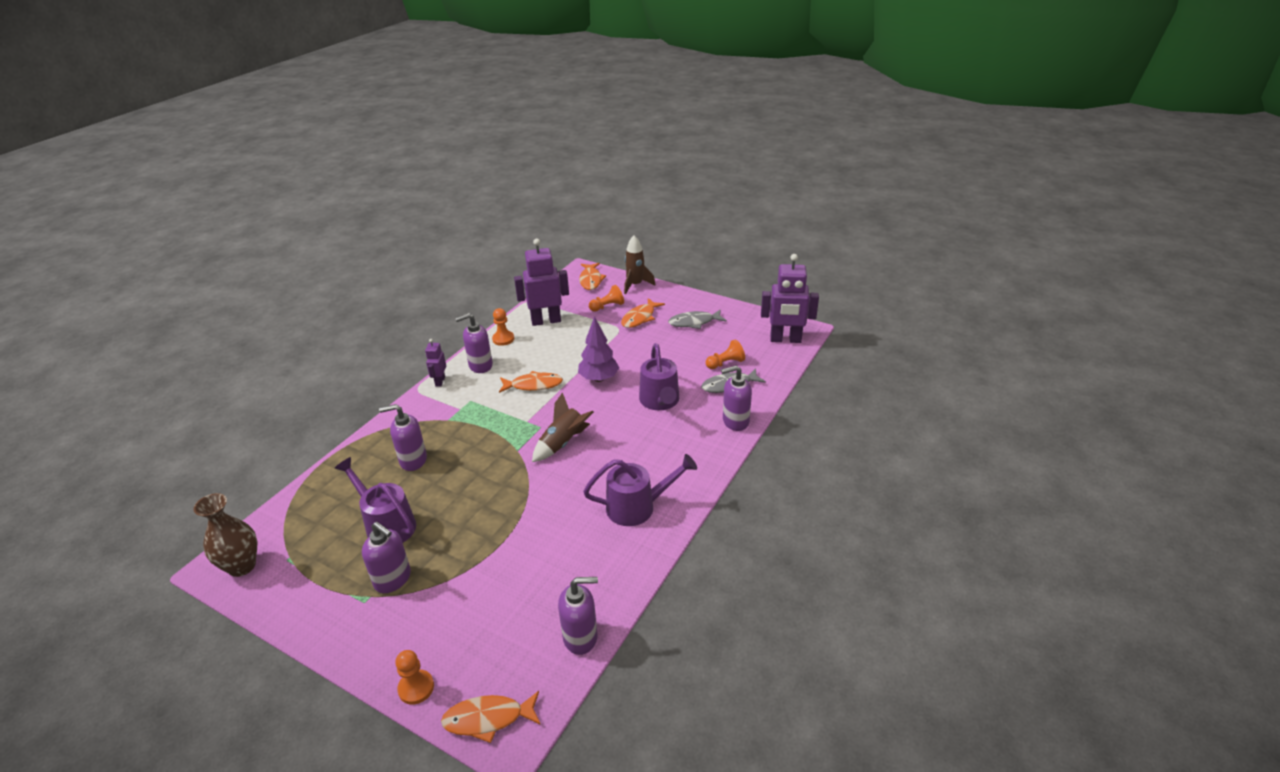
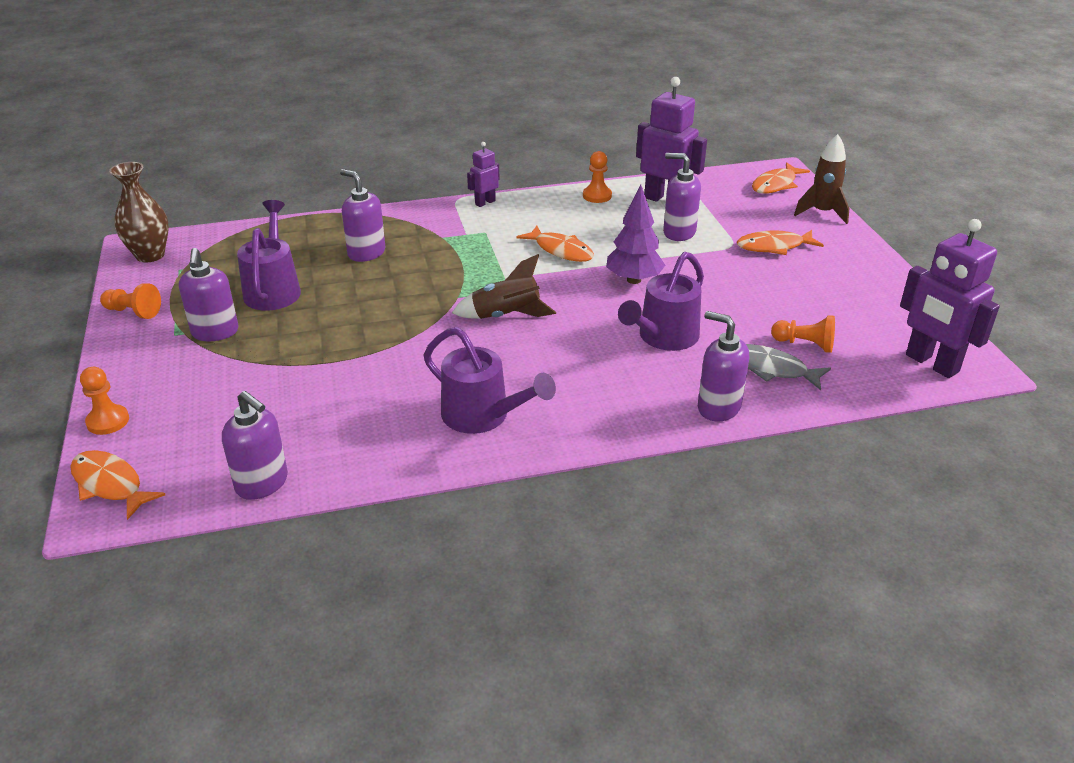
camera: 45 degrees right, 0 degrees up
(480, 366) = (539, 208): purple soap dispenser -> purple soap dispenser (679, 232)
(607, 306) = (753, 218): orange pawn -> orange pawn (133, 312)
(694, 322) = (834, 283): grey fish -> none

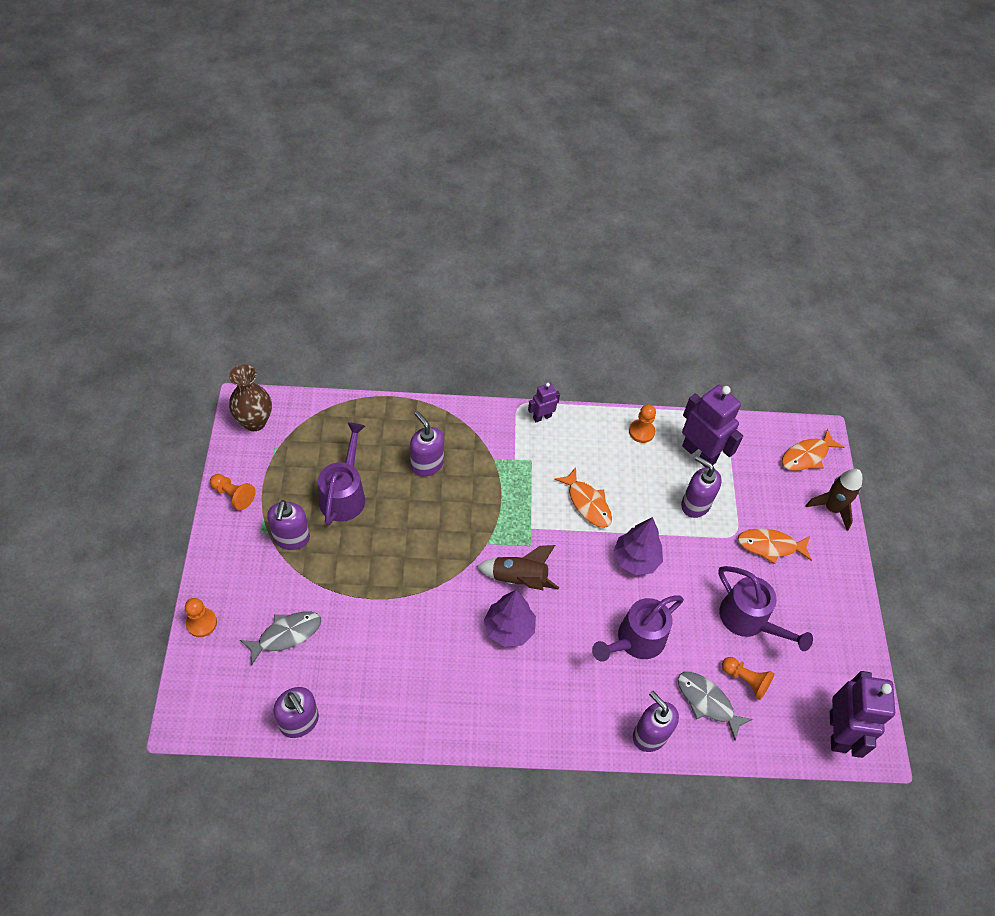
camera: 10 degrees right, 20 degrees up
(110, 484) = (196, 693): orange fish -> none
(226, 411) = (286, 635): none -> grey fish
(483, 416) = (471, 694): purple watering can -> purple watering can (749, 620)
(510, 355) = (509, 629): none -> purple tree
(931, 363) = (838, 732): purple robot -> purple robot turned 150 degrees counterclockwise

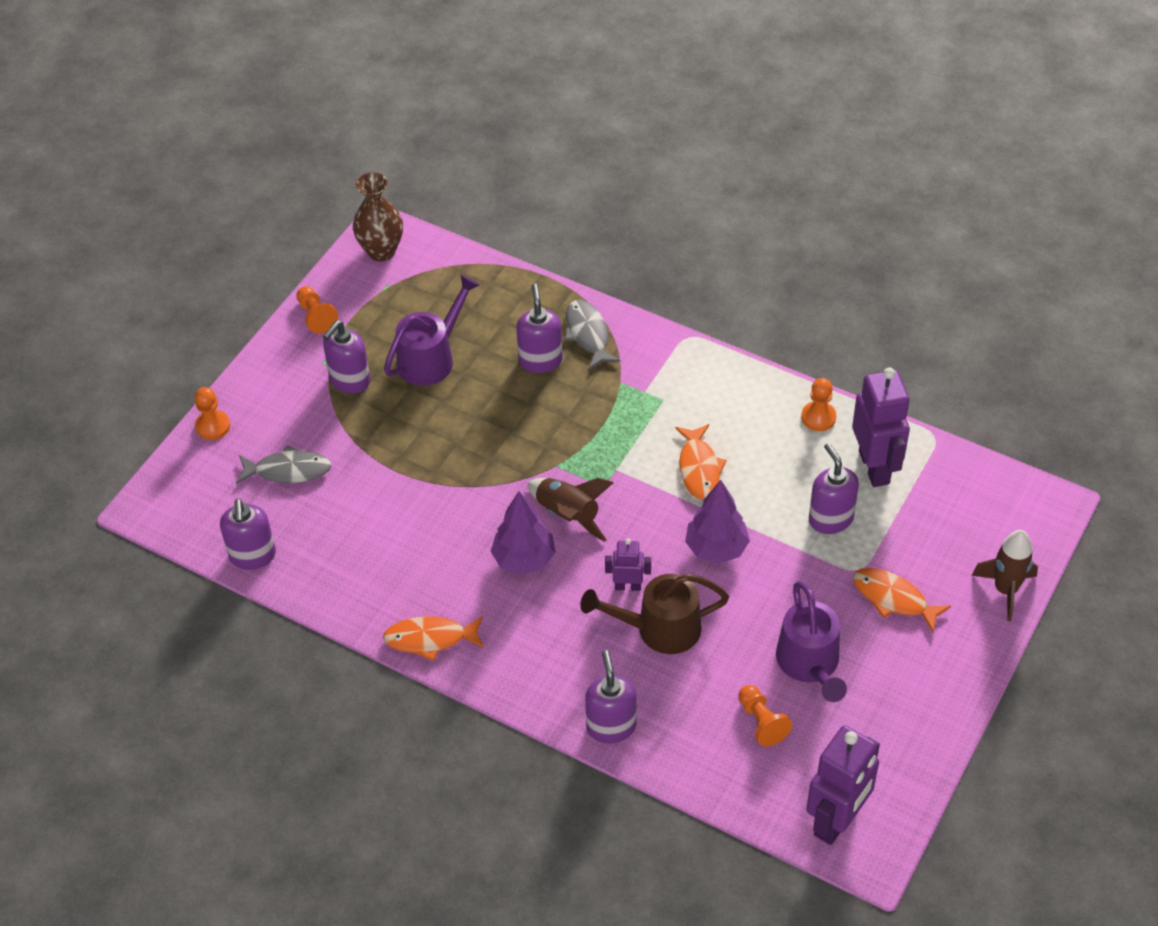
camera: 35 degrees right, 5 degrees down
(542, 417) = (706, 358): purple robot -> purple robot (628, 586)
(635, 641) = (658, 629): purple watering can -> brown watering can
(707, 702) = (700, 724): grey fish -> grey fish (588, 334)
(807, 456) = (1015, 520): orange fish -> orange fish (430, 639)

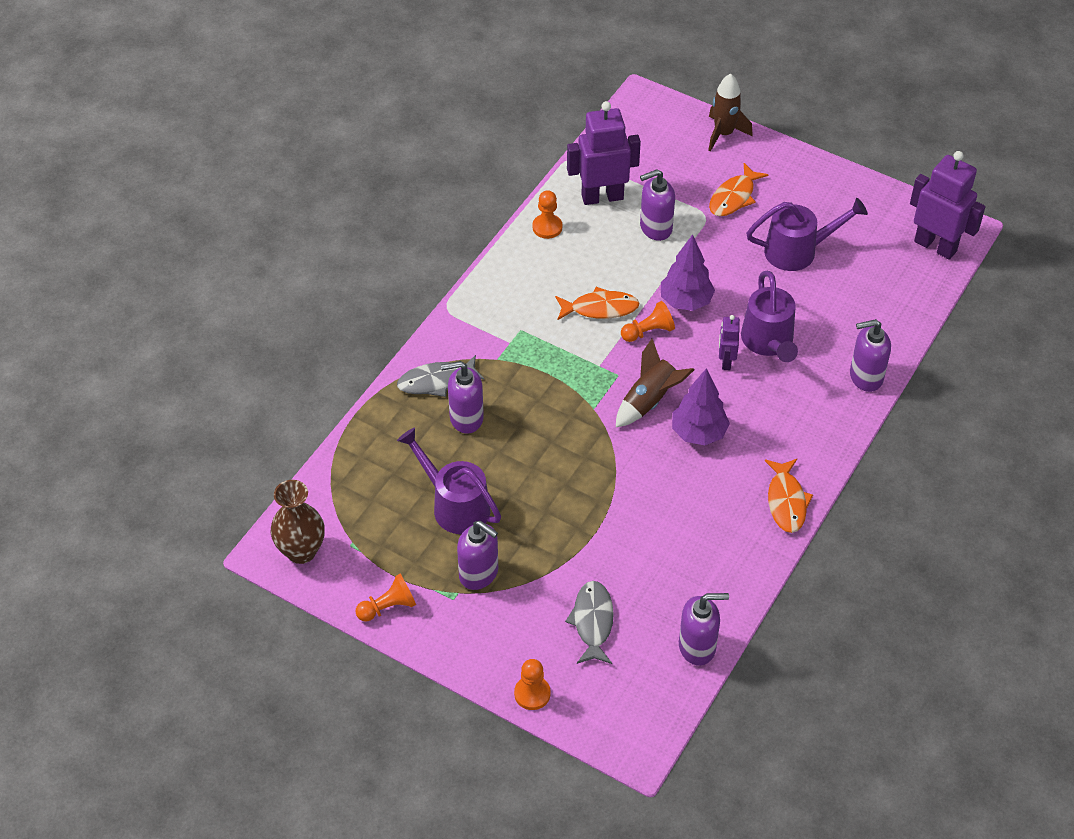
camera: 90 degrees left, 0 degrees up
(658, 629) = (769, 343): brown watering can -> purple watering can
(761, 722) = (853, 283): orange pawn -> orange pawn (648, 332)

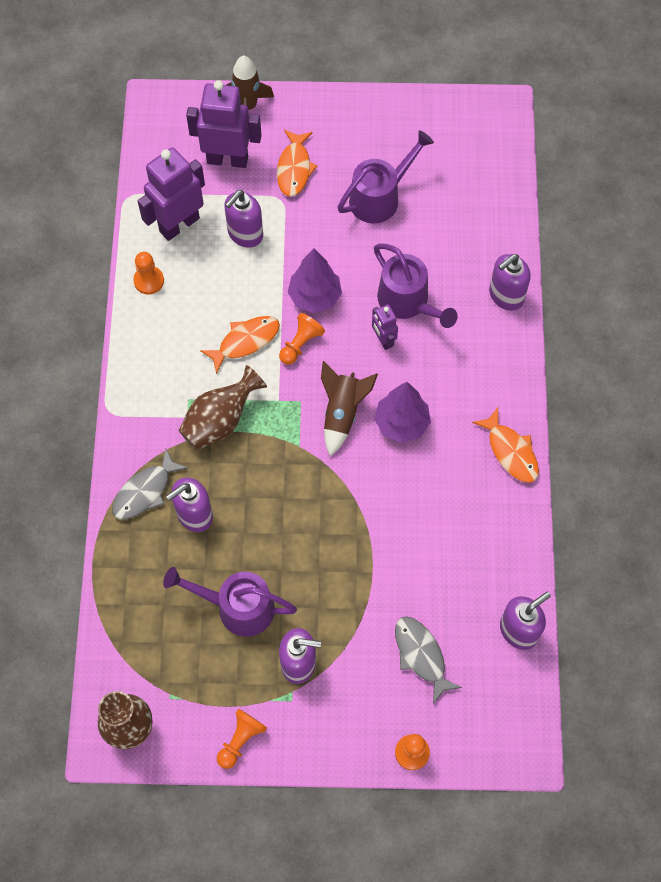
camera: 30 degrees left, 15 degrees up
(537, 358) = (220, 421): none -> brown vase
(935, 246) = (490, 136): purple robot -> purple robot (227, 159)

